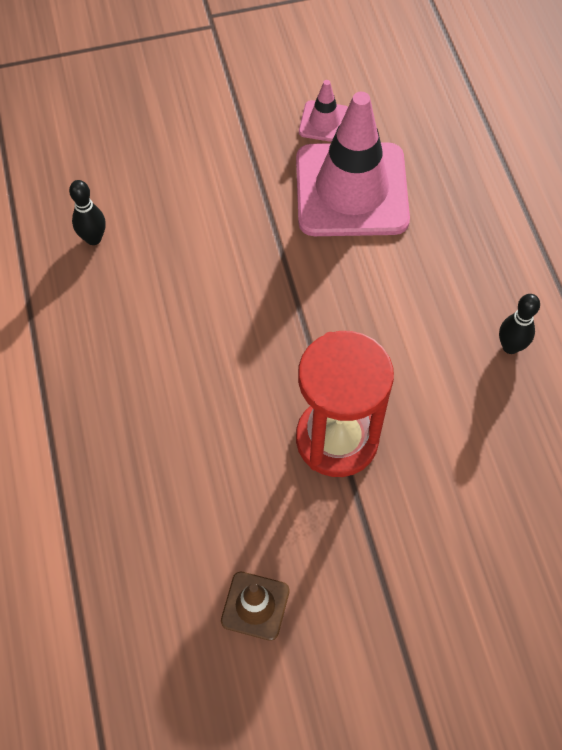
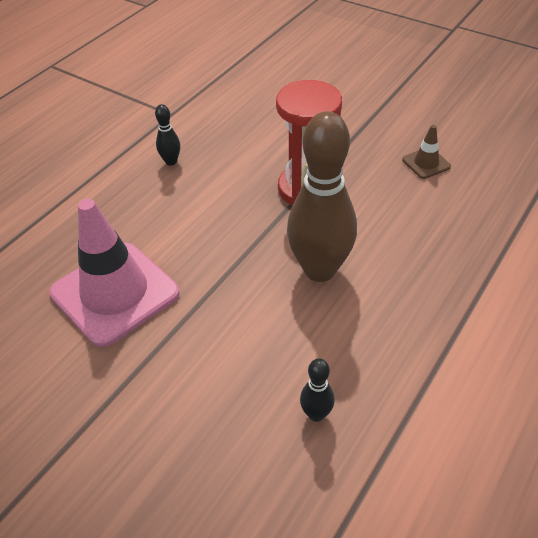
camera: 130 degrees left, 15 degrees down
(218, 356) = (319, 269): none -> brown bowling pin
(324, 122) = (55, 353): pink traffic cone -> none

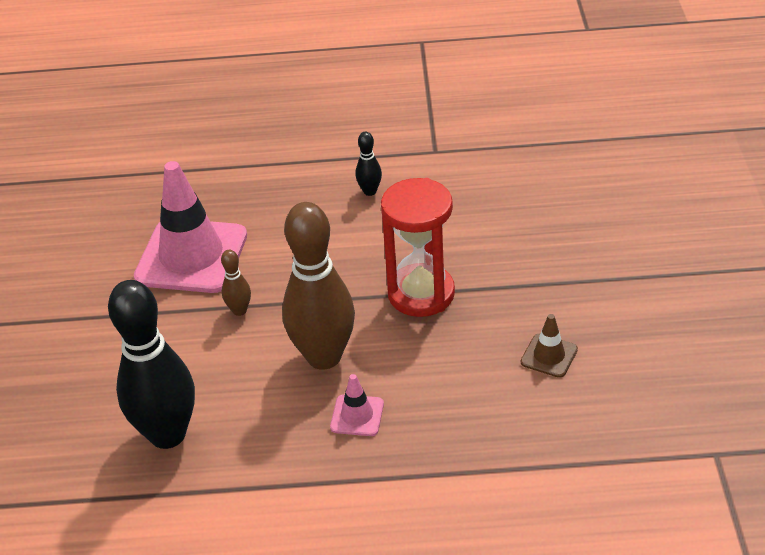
camera: 55 degrees right, 5 degrees down
(215, 294) = (239, 310): none -> brown bowling pin
(316, 414) = (168, 434): black bowling pin -> black bowling pin, size x2.35
(400, 281) = (357, 415): none -> pink traffic cone

